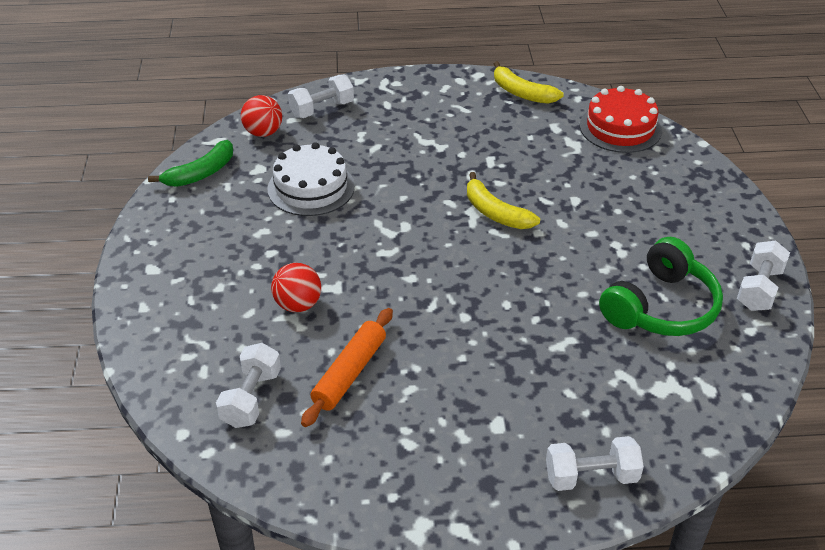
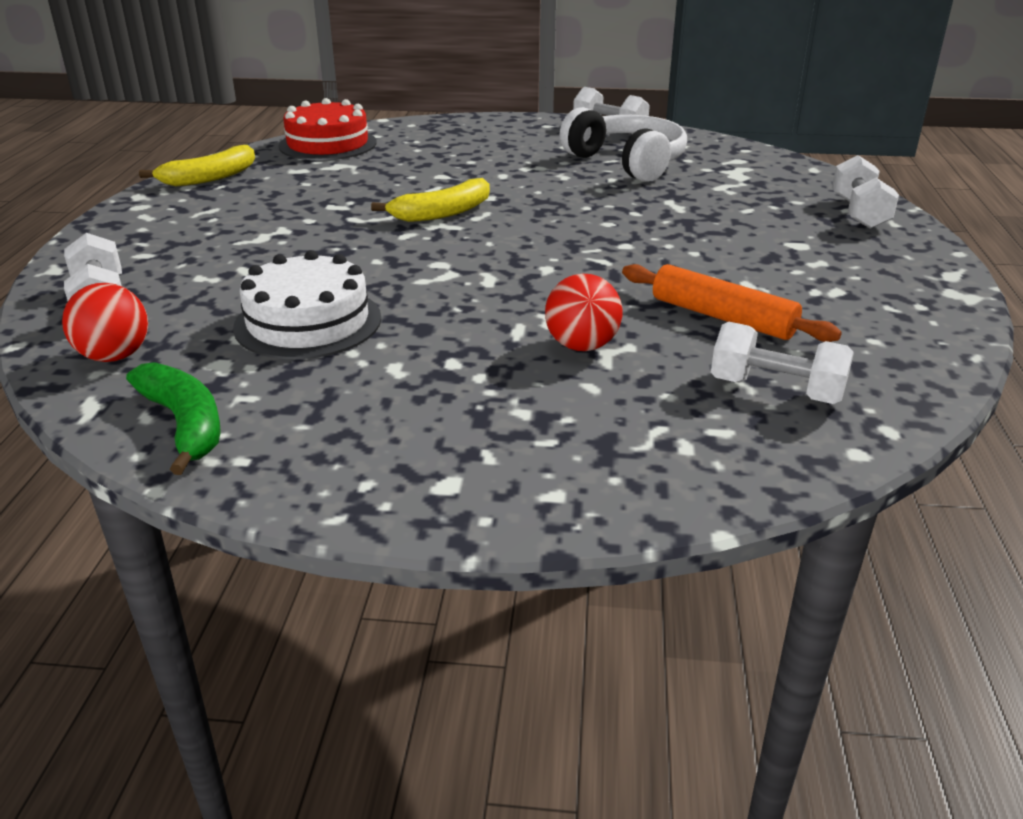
camera: 80 degrees left, 10 degrees down
(661, 307) = (627, 162): green headphones -> white headphones

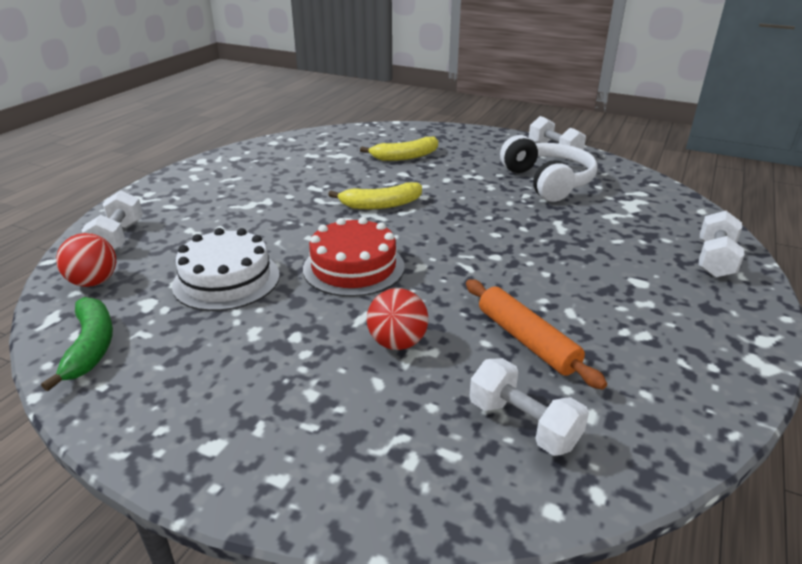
camera: 20 degrees right, 0 degrees up
(210, 178) = (253, 153): yellow banana -> yellow banana (405, 157)
(328, 144) = (345, 137): red cake -> red cake (353, 267)

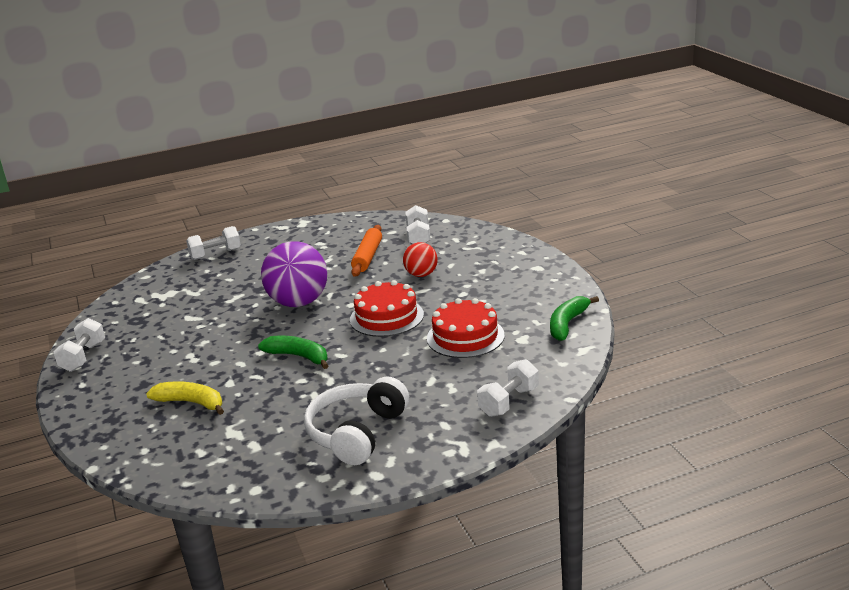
camera: 135 degrees left, 5 degrees down
(94, 282) = (546, 366): red ball -> none
(226, 280) = (465, 337): white cake -> red cake
(381, 205) = (299, 356): yellow banana -> green banana
(482, 246) = (299, 302): none -> purple ball
(548, 182) = (163, 330): white headphones -> white headphones (356, 433)

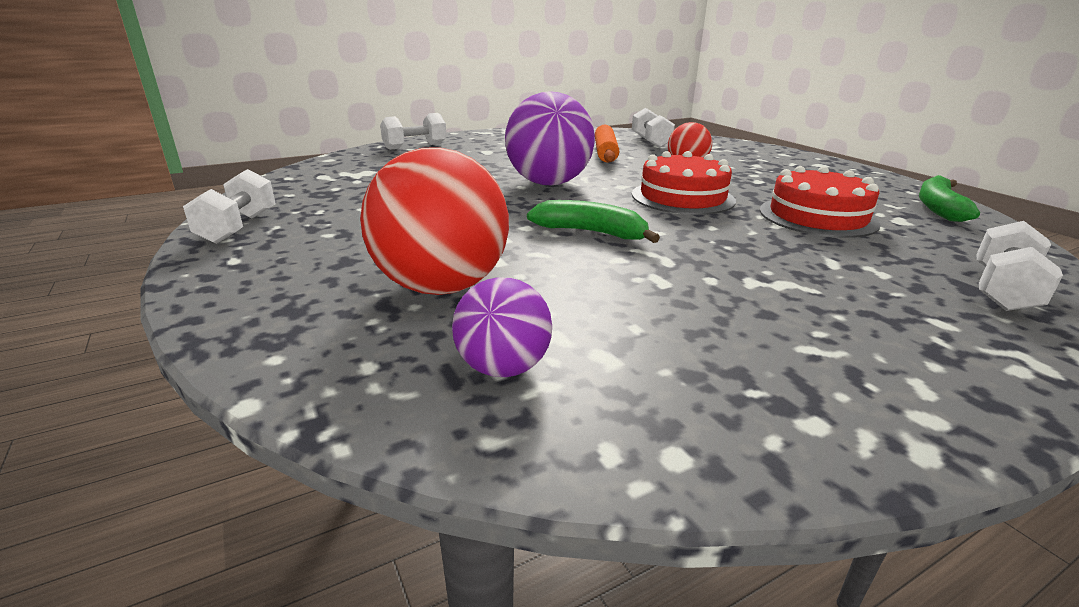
camera: 10 degrees left, 0 degrees up
(191, 403) = (441, 286): yellow banana -> red ball
(204, 451) = (503, 367): none -> purple ball
(356, 433) = (793, 335): white headphones -> none

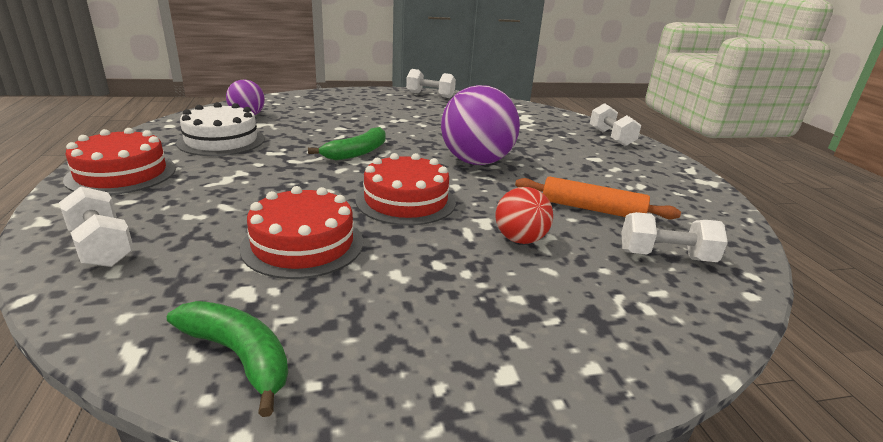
camera: 105 degrees right, 0 degrees up
(441, 286) = (323, 116): red ball -> none
(674, 339) = (221, 140): none -> white cake
(917, 370) = (122, 174): none -> red cake

